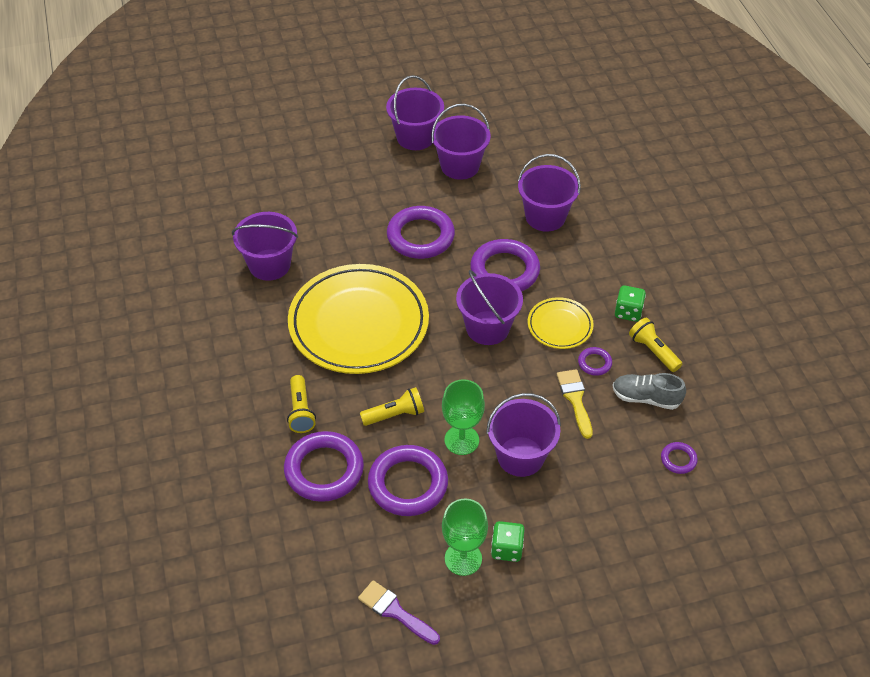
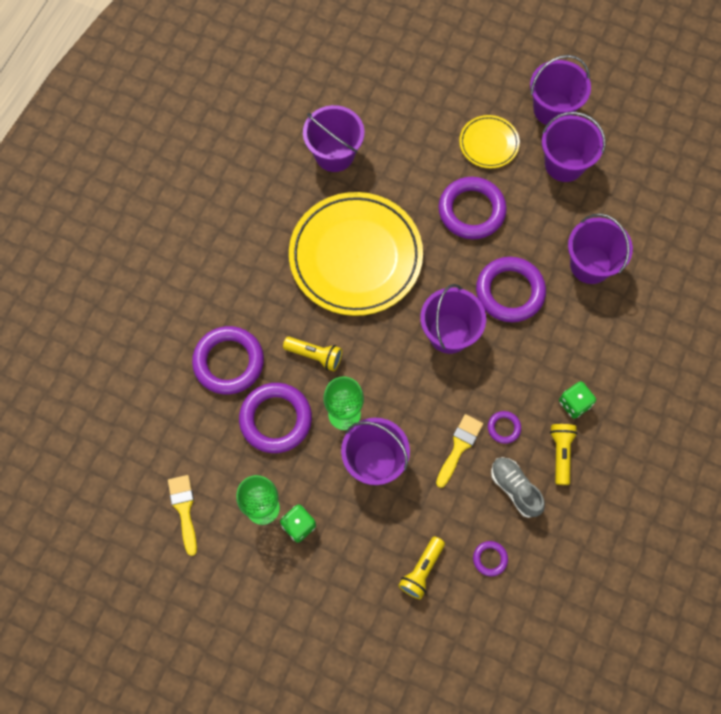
camera: 40 degrees right, 20 degrees up
(301, 411) = (252, 301): yellow flashlight -> yellow flashlight (422, 570)
(395, 611) = (184, 509): purple brush -> yellow brush
(560, 326) = (507, 374): yellow plate -> yellow plate (488, 143)

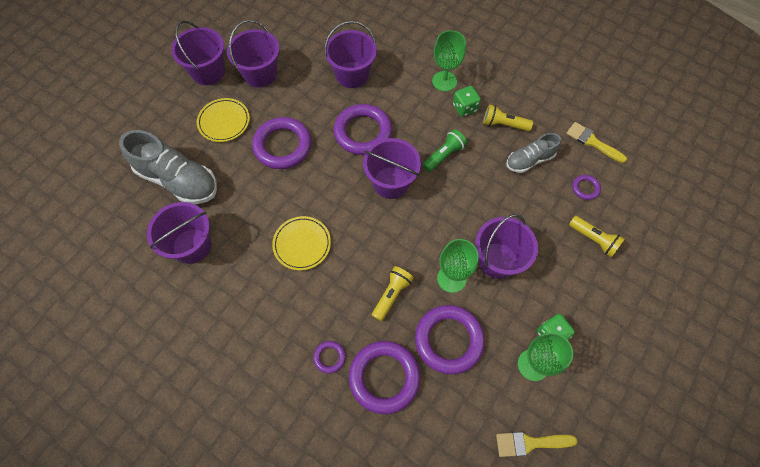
camera: 80 degrees left, 5 degrees down
(355, 257) = (302, 244): yellow plate -> yellow plate, size x0.47
(406, 120) = (178, 180): none -> grey shoe
(459, 447) = (491, 193): yellow brush -> yellow brush (592, 142)
(499, 387) = (444, 155): none -> green flashlight
(504, 428) = (478, 158): purple ring -> purple ring (329, 357)
(609, 374) = (444, 81): none -> green goblet

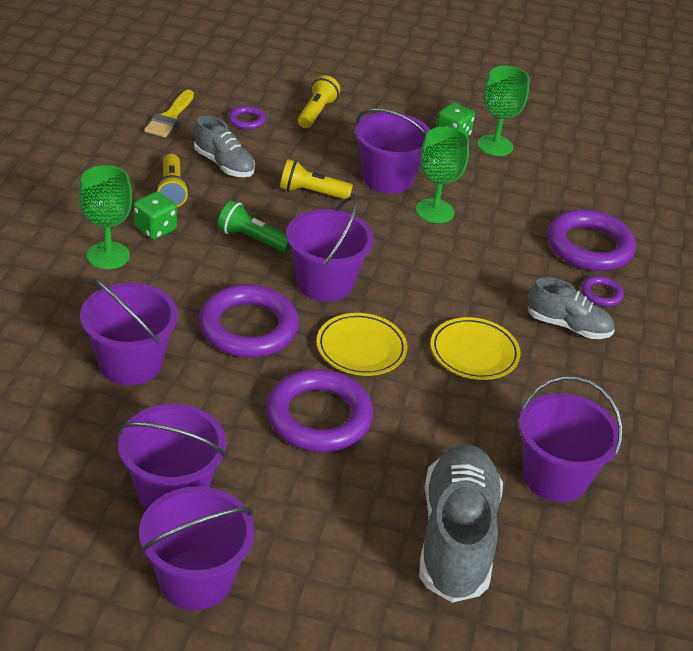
camera: 115 degrees left, 25 degrees down
(224, 122) = (306, 512): yellow plate -> yellow plate (361, 348)
(306, 315) = (568, 326): none -> grey shoe
(392, 295) = (489, 256): yellow flashlight -> yellow flashlight (312, 192)
(449, 340) = (511, 205): purple ring -> none
(530, 443) = (574, 143): yellow brush -> none

